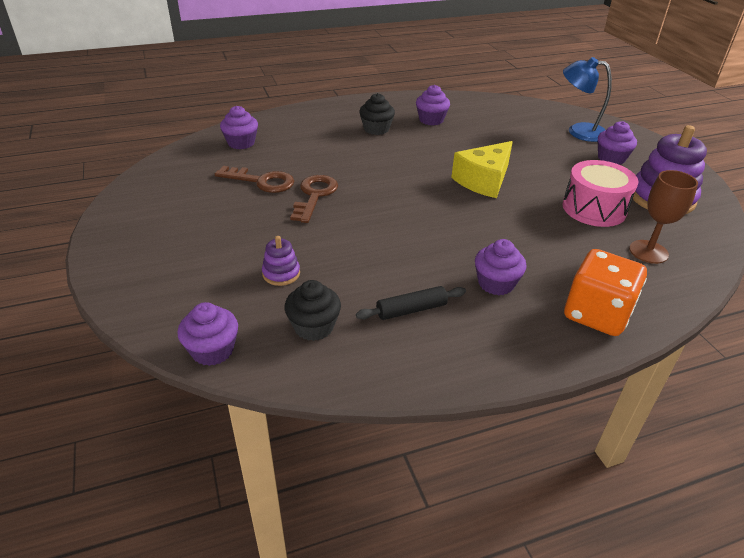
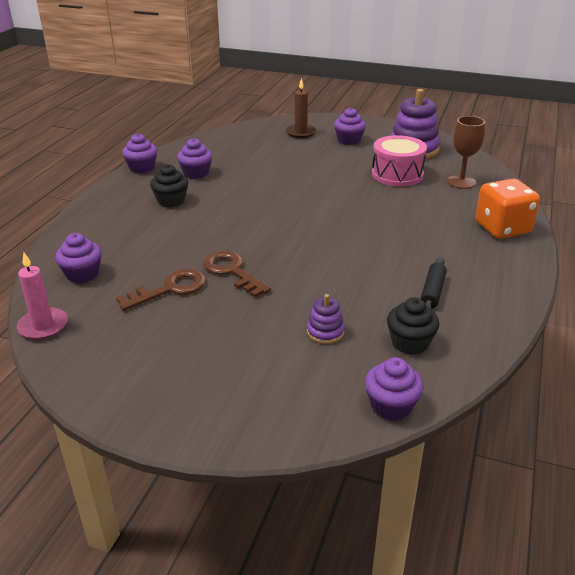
camera: 50 degrees left, 5 degrees down
(170, 158) = (43, 326): none -> pink candle
(484, 180) = (313, 194): yellow cheese -> none
(496, 283) = (437, 246): purple cupcake -> purple cupcake (142, 168)
(578, 131) = (300, 133): blue lamp -> brown candle

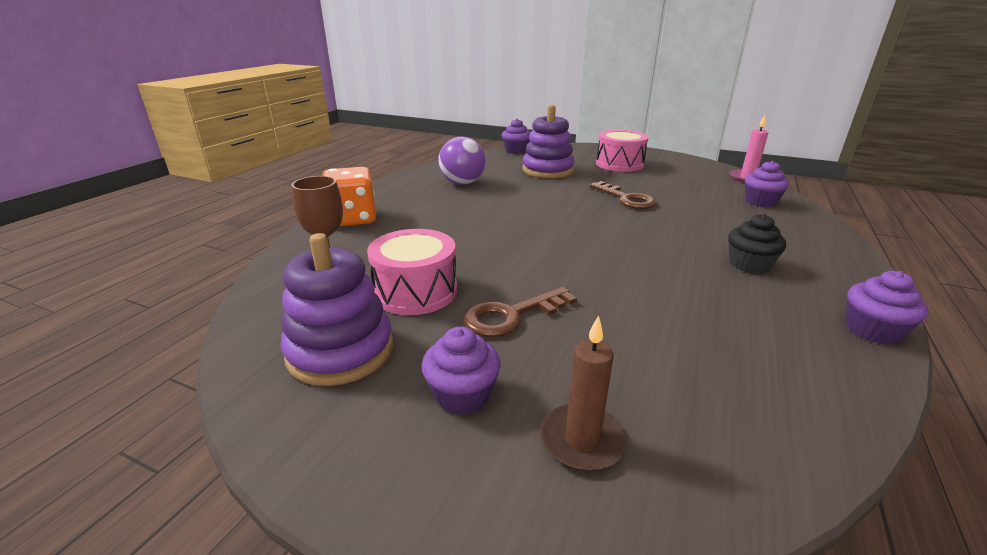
camera: 175 degrees left, 5 degrees down
(170, 289) = (672, 191): brown key -> brown key (511, 315)
(196, 173) = (756, 312): purple cupcake -> none
(210, 360) = (619, 164): none -> pink drum
(325, 332) = (548, 170): purple stacking toy -> purple stacking toy, size x2.04
(410, 343) = (494, 165): black cupcake -> none
(432, 292) = (462, 183): black rolling pin -> purple ball

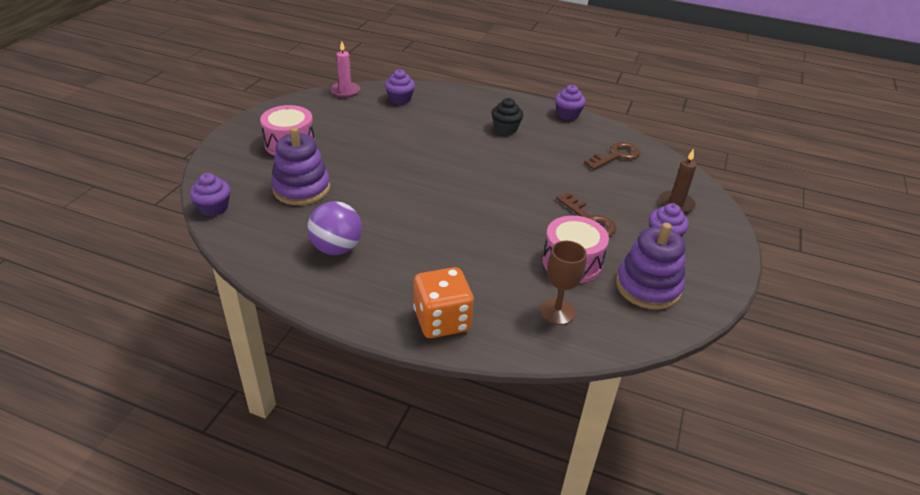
camera: 95 degrees left, 10 degrees up
(626, 199) = (390, 154): brown key -> brown key (616, 156)

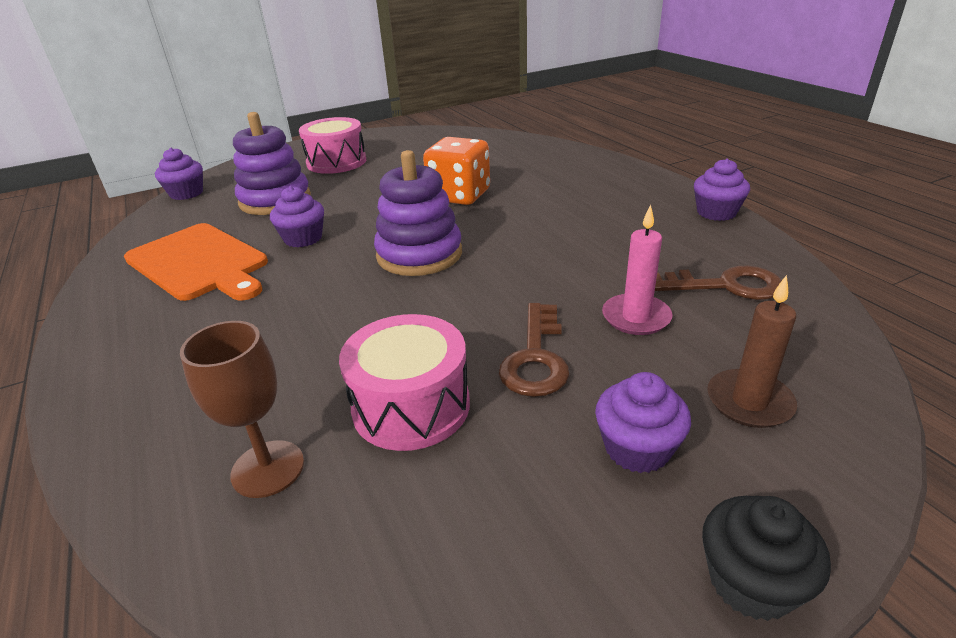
camera: 45 degrees right, 5 degrees down
(336, 248) = (200, 263): purple ball -> orange cutting board
(345, 91) = (464, 132): pink candle -> pink candle (636, 317)
(400, 99) = (509, 150): purple cupcake -> purple cupcake (303, 238)
(442, 320) = (134, 391): orange dice -> orange dice (459, 196)
(505, 128) = (592, 205): black cupcake -> black cupcake (750, 582)
(648, 287) = (471, 522): purple stacking toy -> purple stacking toy (419, 254)

